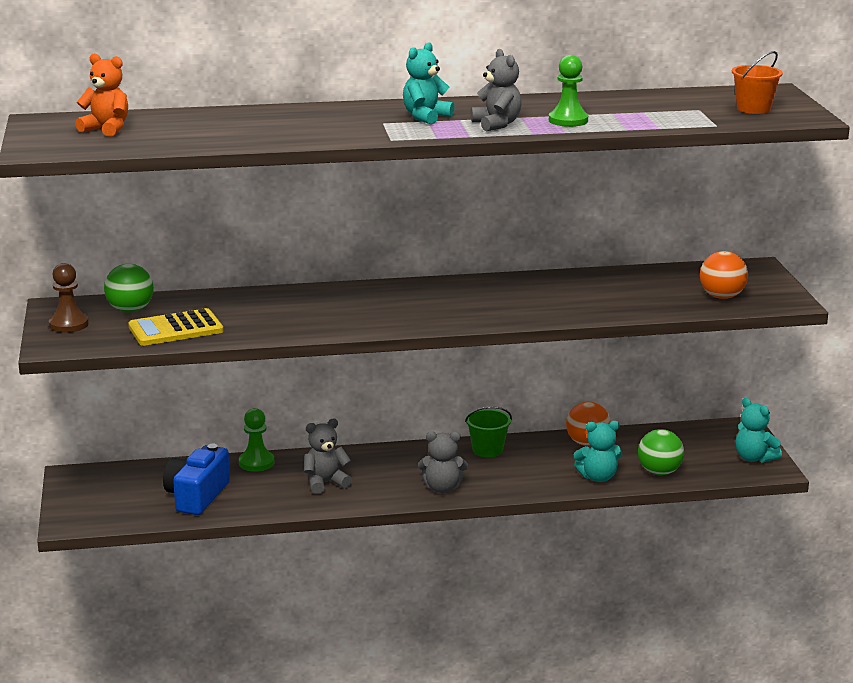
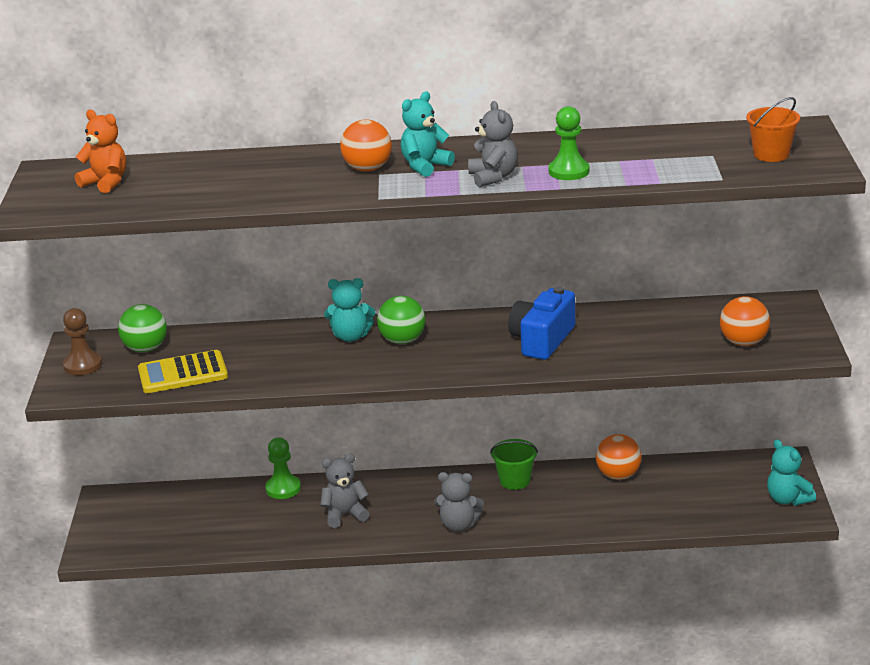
camera: 10 degrees right, 5 degrees up
(197, 496) = (217, 526): blue camera -> blue camera (542, 340)
(370, 119) = (367, 169): none -> orange ball
(598, 477) = (619, 517): turquoise teddy bear -> turquoise teddy bear (351, 336)
(659, 472) = (684, 513): green ball -> green ball (402, 341)

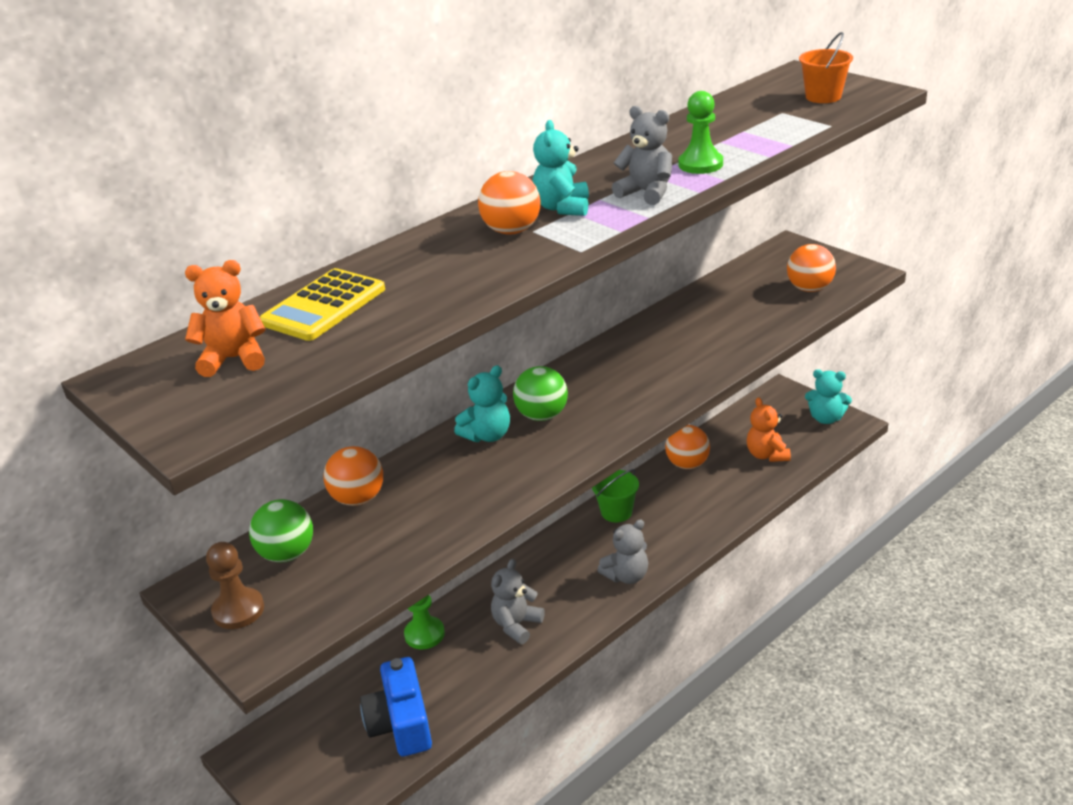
camera: 40 degrees left, 5 degrees up
(183, 373) = (372, 558): yellow calculator -> yellow calculator (324, 306)
(224, 337) = (358, 499): none -> orange ball
(542, 340) = (660, 358): blue camera -> blue camera (401, 723)
(692, 501) = (767, 455): none -> orange teddy bear

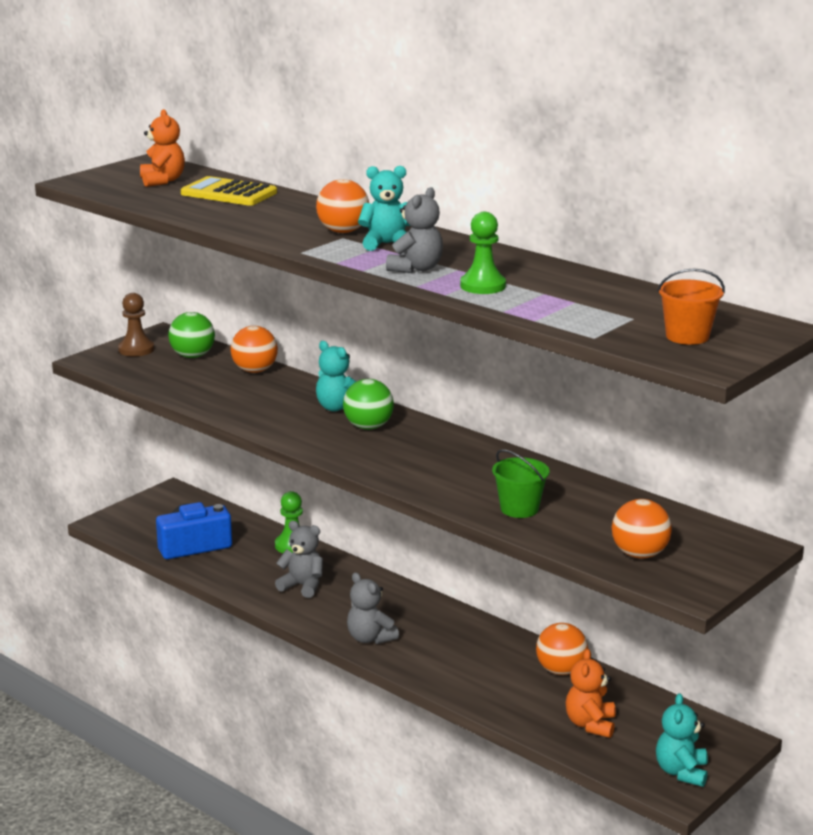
camera: 80 degrees right, 10 degrees down
(616, 512) = (469, 629): green bucket -> green bucket (519, 509)
(767, 455) = (590, 724): orange teddy bear -> orange teddy bear turned 60 degrees counterclockwise

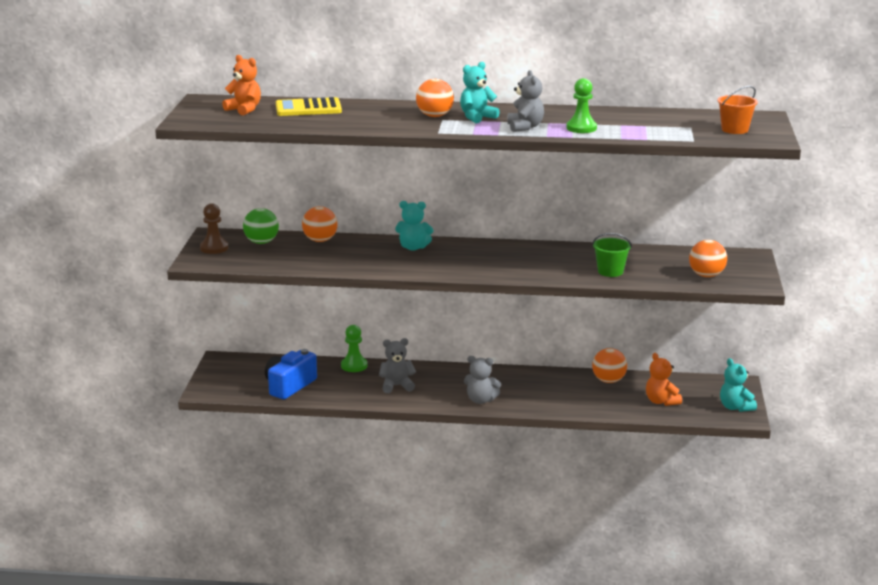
camera: 35 degrees left, 0 degrees up
(368, 427) = (451, 253): green ball -> none

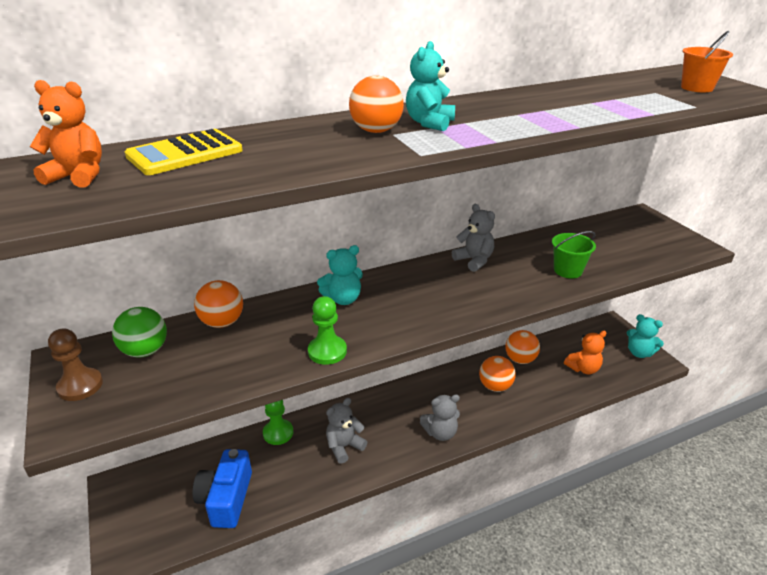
camera: 30 degrees left, 10 degrees up
(525, 127) = (506, 125): grey teddy bear -> grey teddy bear (474, 260)
(581, 128) = (565, 114): green pawn -> green pawn (327, 351)
(661, 401) = (583, 368): orange teddy bear -> orange teddy bear turned 60 degrees counterclockwise
(706, 275) = (647, 249): orange ball -> orange ball (495, 386)

